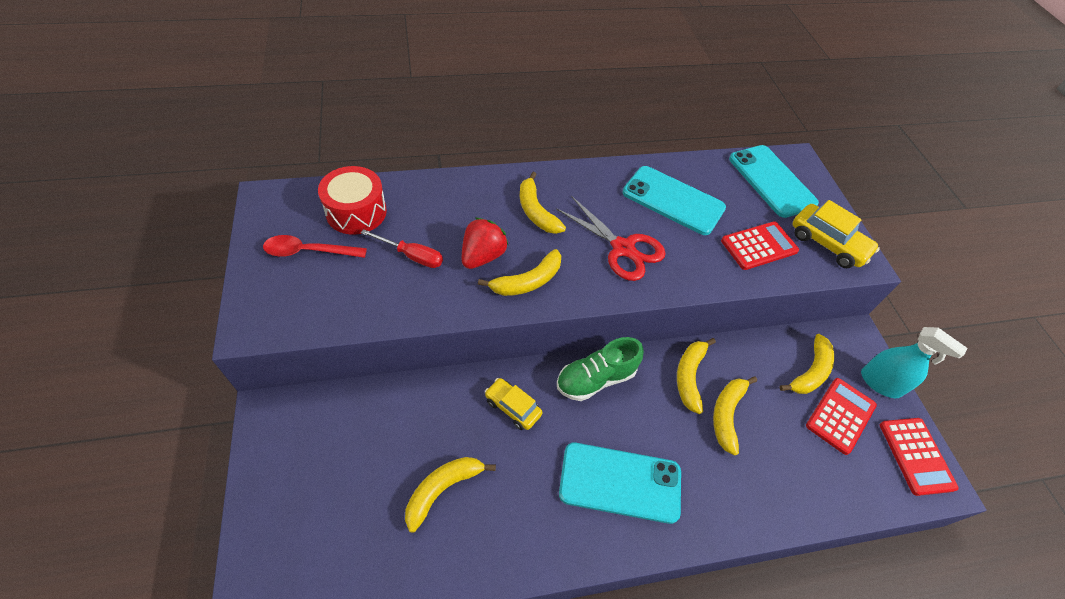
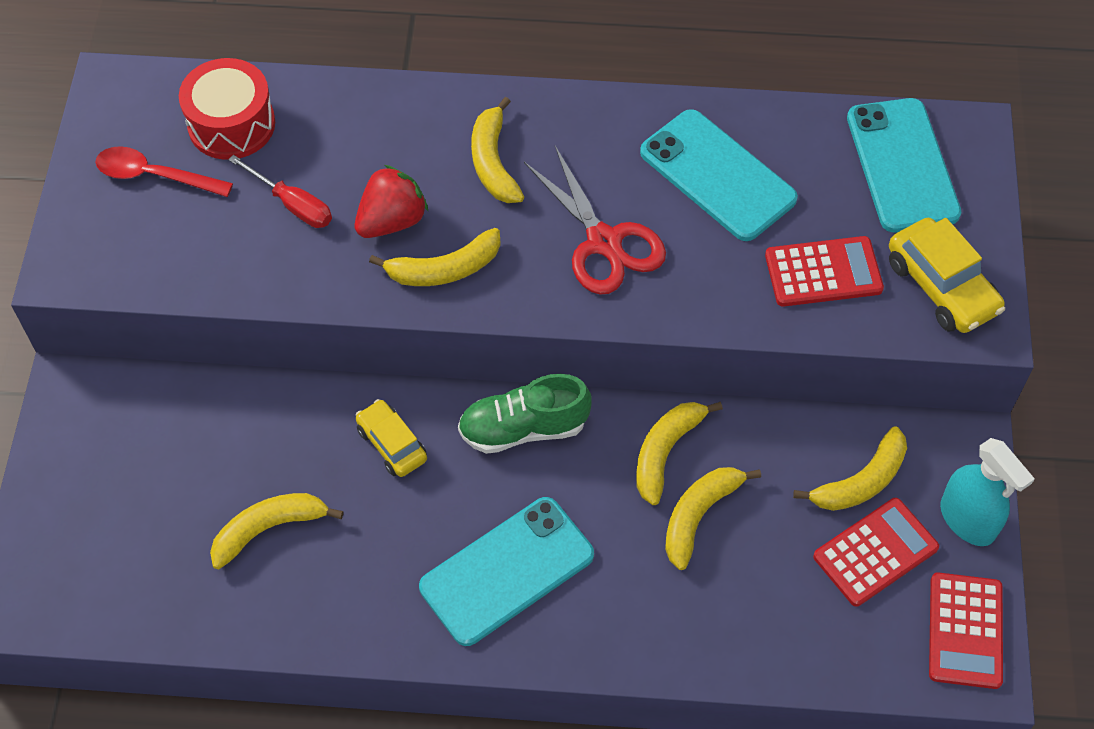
camera: 20 degrees right, 5 degrees up
(620, 482) = (507, 571): turquoise phone -> turquoise phone turned 60 degrees counterclockwise

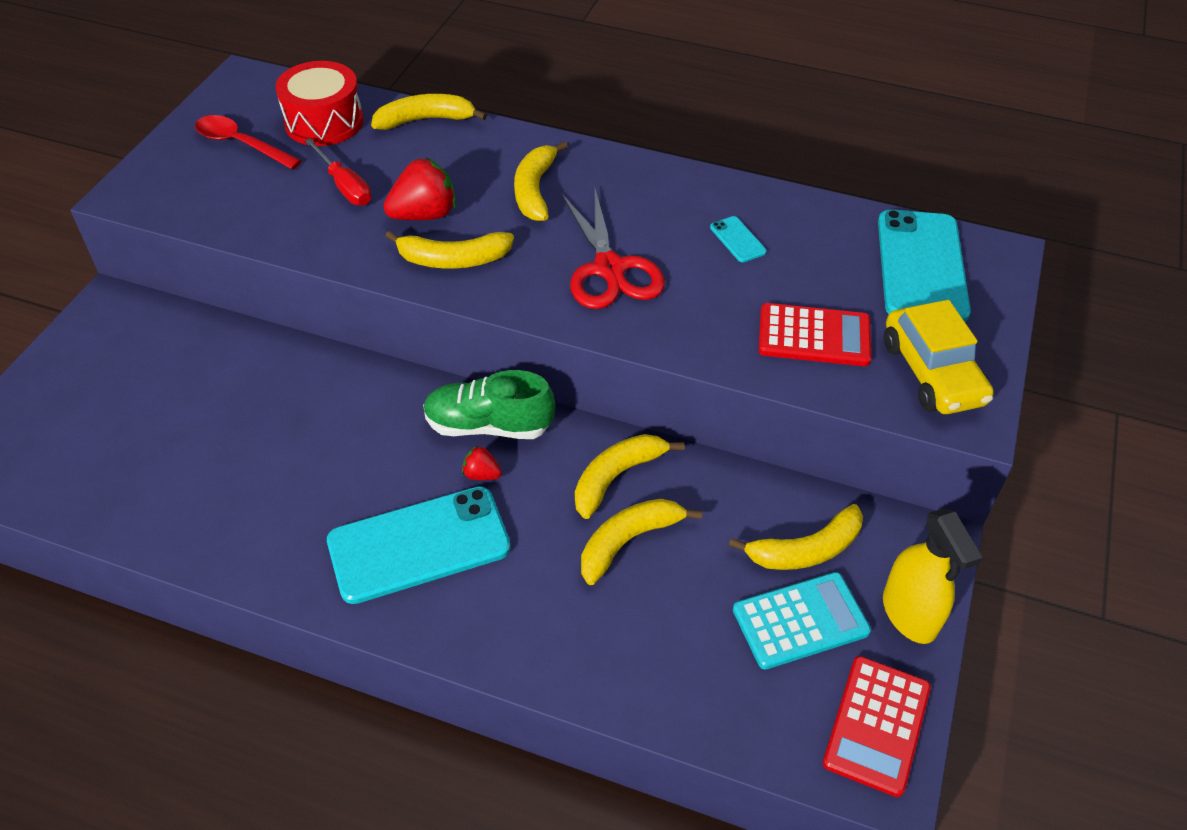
camera: 15 degrees right, 10 degrees down
(269, 529) = (217, 454): yellow banana -> yellow banana (425, 120)
(392, 444) = (362, 410): yellow car -> none
(537, 483) = (481, 474): none -> red strawberry
(717, 175) = (737, 239): turquoise phone -> turquoise phone, size x0.41
(875, 552) = (800, 621): red calculator -> turquoise calculator
(967, 520) = (909, 614): turquoise spray bottle -> yellow spray bottle

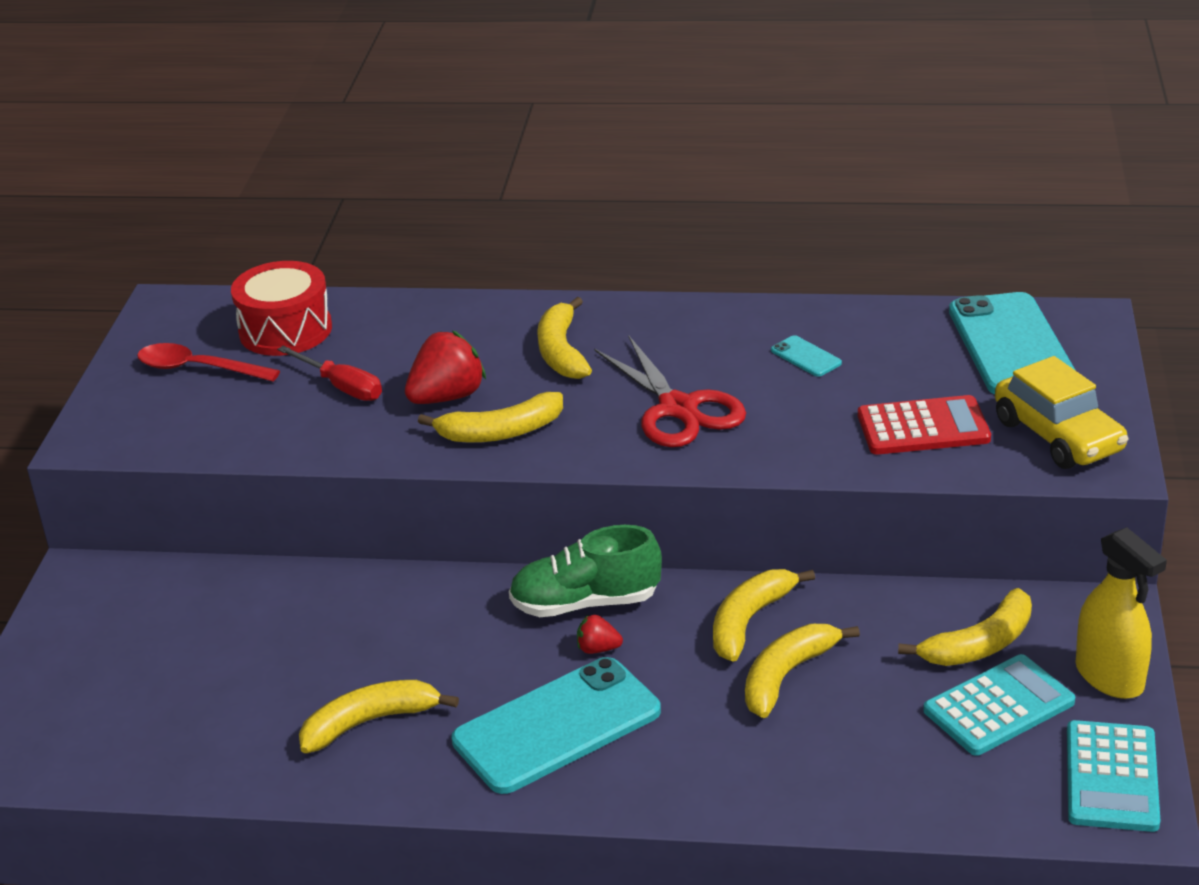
camera: 10 degrees left, 15 degrees down
(425, 120) = (404, 308): yellow banana -> yellow banana (370, 722)
(877, 725) = (1111, 777): red calculator -> turquoise calculator

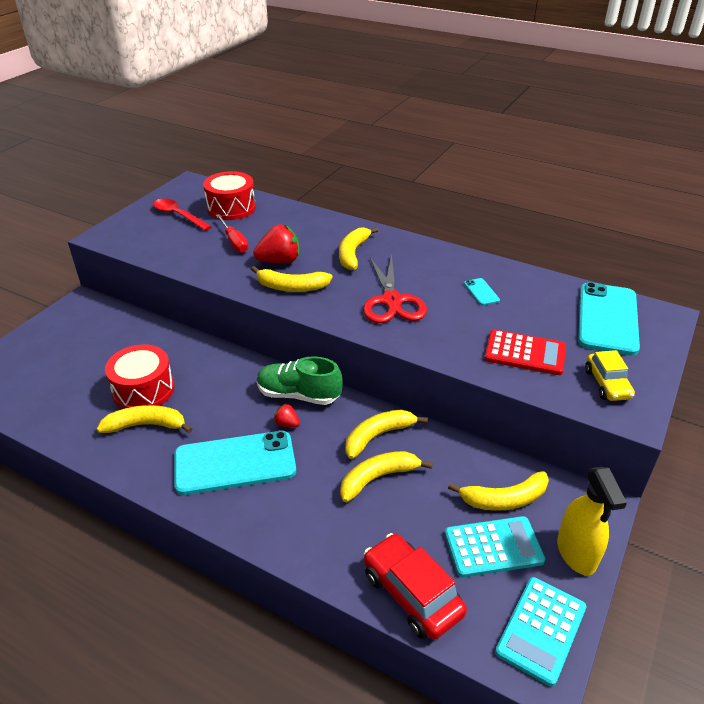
camera: 20 degrees right, 5 degrees up
(321, 675) = (143, 390): none -> red drum
(925, 796) = (412, 594): none -> red car
(1058, 436) = (607, 384): yellow car -> yellow car, size x0.66

